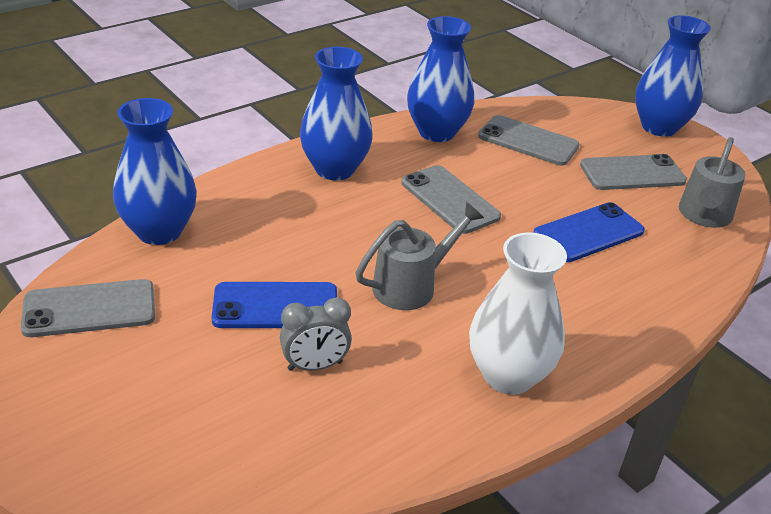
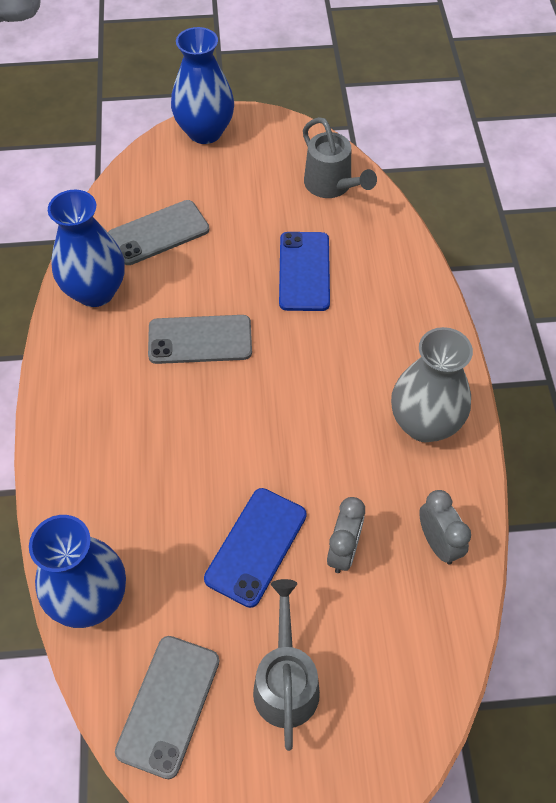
camera: 55 degrees left, 20 degrees up
(335, 169) = (94, 403): blue vase -> none
(379, 435) = (438, 543): none -> grey clock
(412, 285) = (291, 430): grey watering can -> grey watering can (285, 680)
(508, 375) = (424, 423): white vase -> grey vase
(632, 173) = (251, 192): grey phone -> none

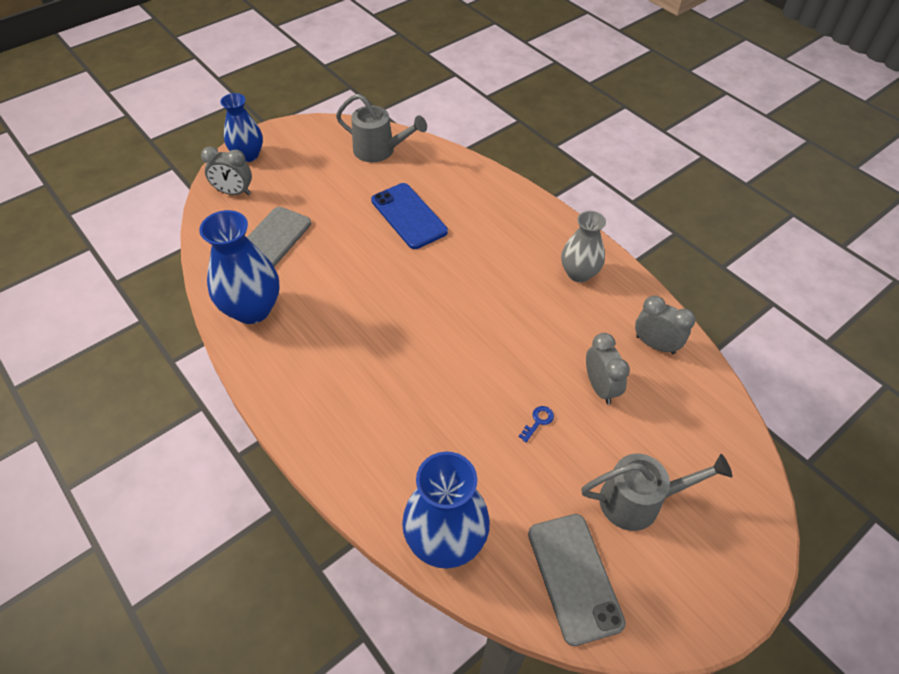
camera: 35 degrees left, 5 degrees down
(164, 165) = (234, 192): none -> grey clock
(200, 340) = (370, 301): grey phone -> none
(205, 132) = (248, 155): blue vase -> blue vase, size x0.66
(256, 546) = (538, 421): blue phone -> blue key
(285, 680) = (639, 501): grey watering can -> grey watering can turned 120 degrees clockwise
(424, 423) = (579, 273): grey vase -> grey vase, size x0.66

